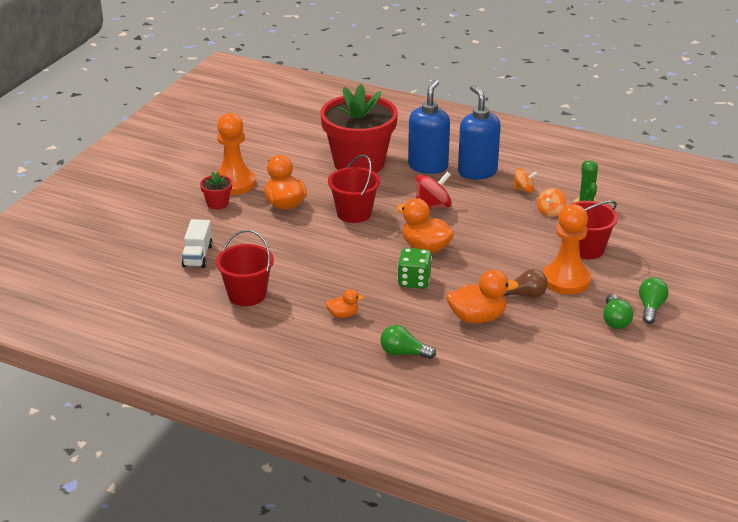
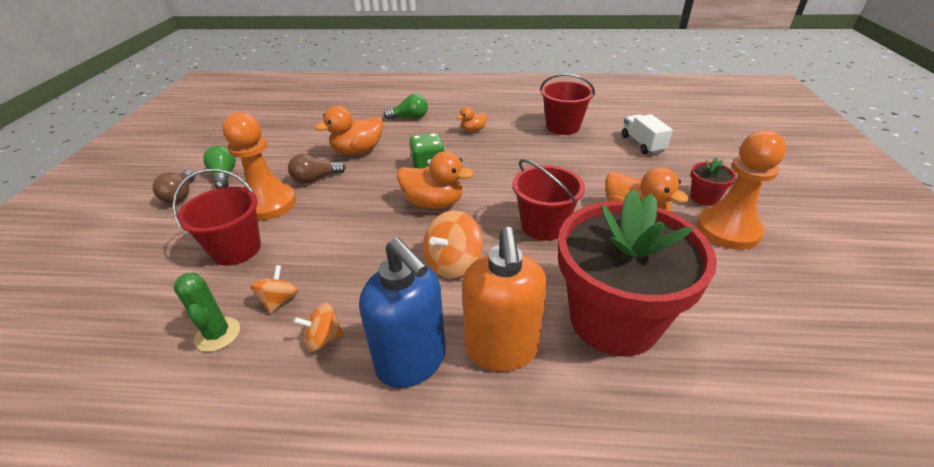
camera: 160 degrees right, 5 degrees up
(428, 166) = (501, 349): blue soap dispenser -> orange soap dispenser
(432, 206) = (453, 263): red spinning top -> orange spinning top
(650, 308) = (181, 195): green light bulb -> brown light bulb

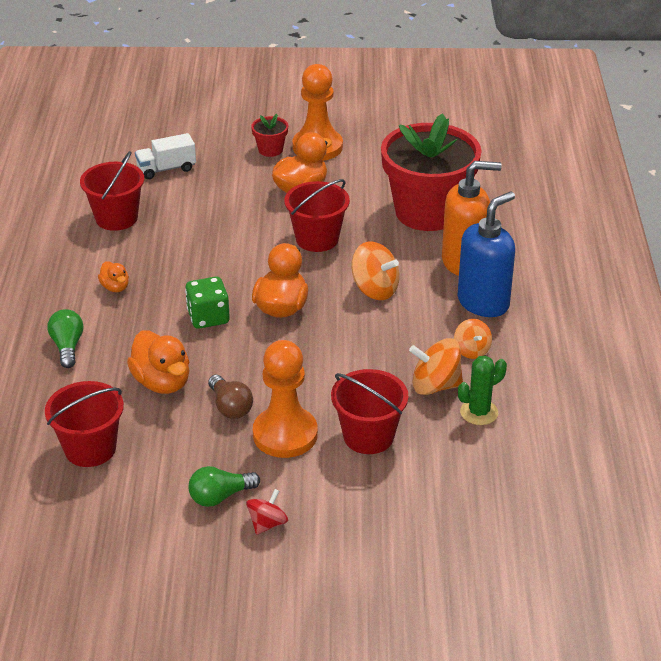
camera: 95 degrees left, 0 degrees up
(181, 195) = (267, 524): brown light bulb -> red spinning top
(279, 300) = (435, 385): orange spinning top -> orange spinning top, size x1.59
(305, 130) = (90, 449): none -> red bucket

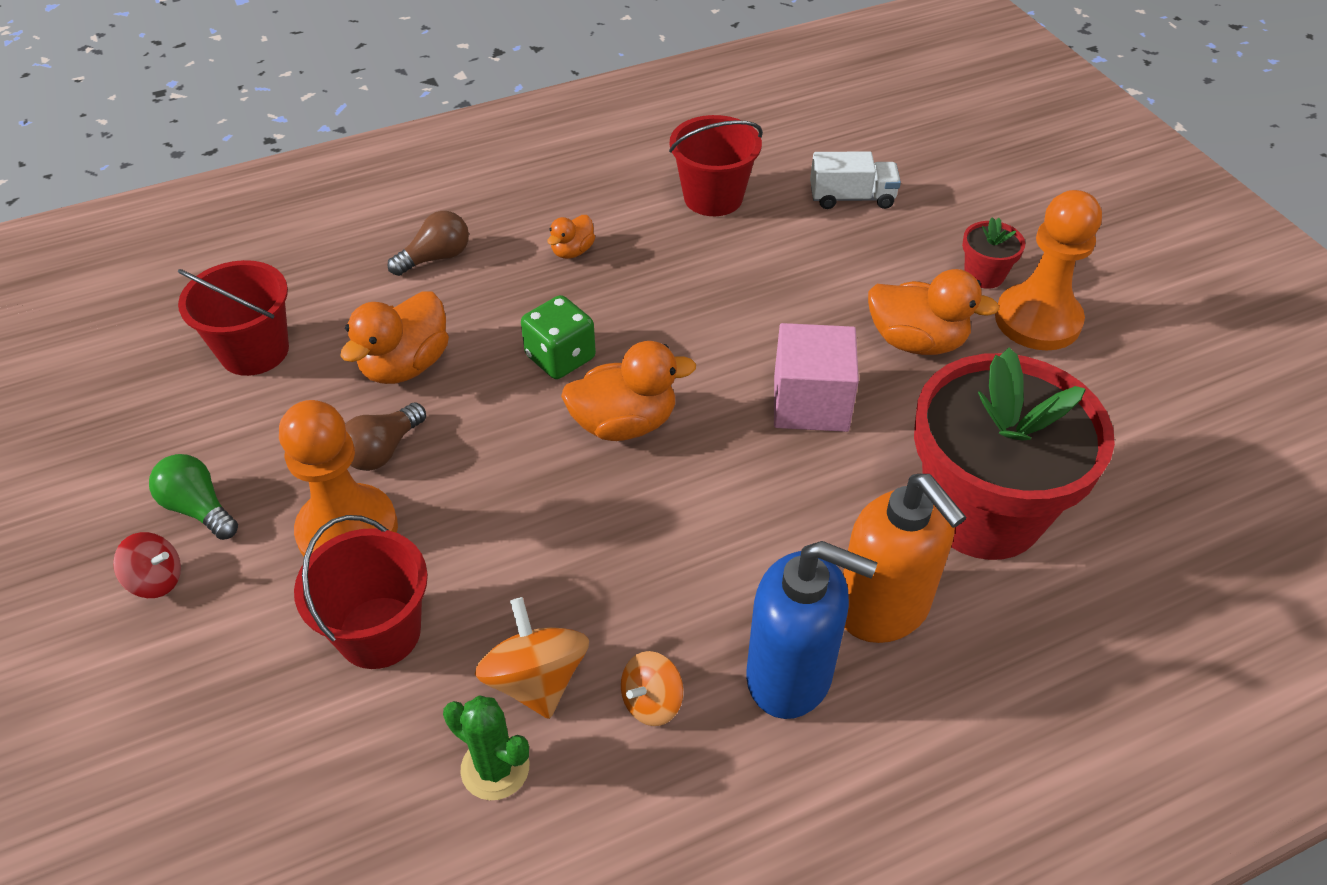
camera: 65 degrees right, 10 degrees up
(67, 346) = (436, 257): green light bulb -> brown light bulb
(166, 169) = (852, 198): white truck -> white truck turned 135 degrees clockwise
(317, 239) = (810, 403): red bucket -> pink cube
(375, 289) = (733, 515): orange spinning top -> none

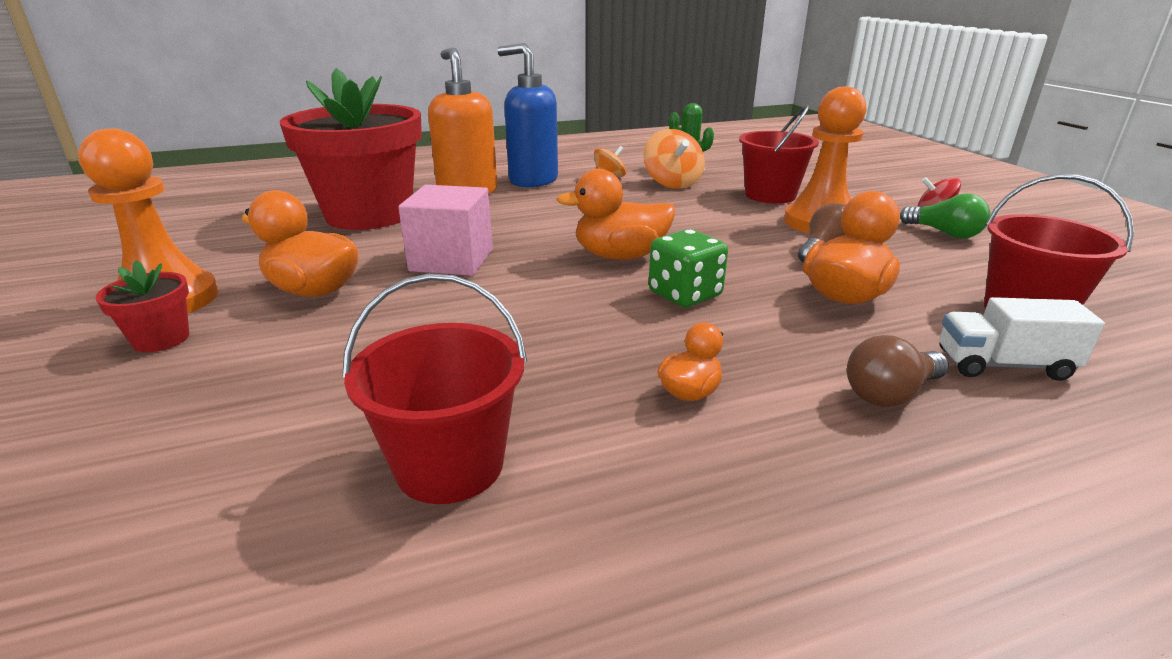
camera: 175 degrees left, 20 degrees down
(852, 198) = (213, 450): white truck -> white truck (1003, 365)

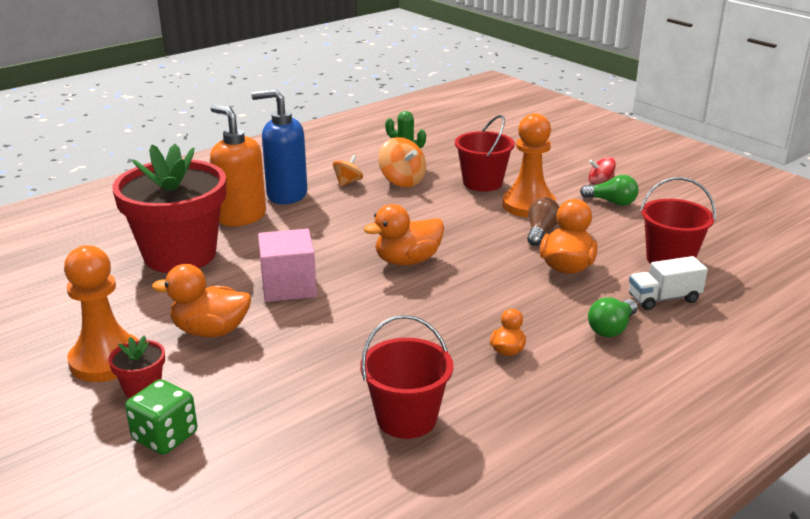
camera: 20 degrees left, 0 degrees up
(685, 294) = (469, 285): green dice -> green dice (165, 437)
(890, 394) = (611, 328): brown light bulb -> green light bulb

